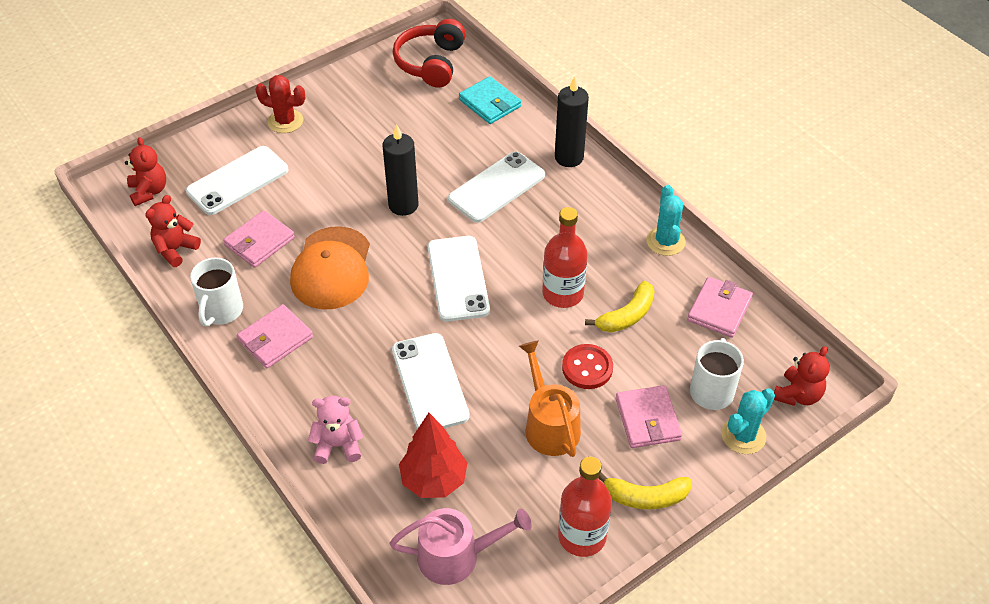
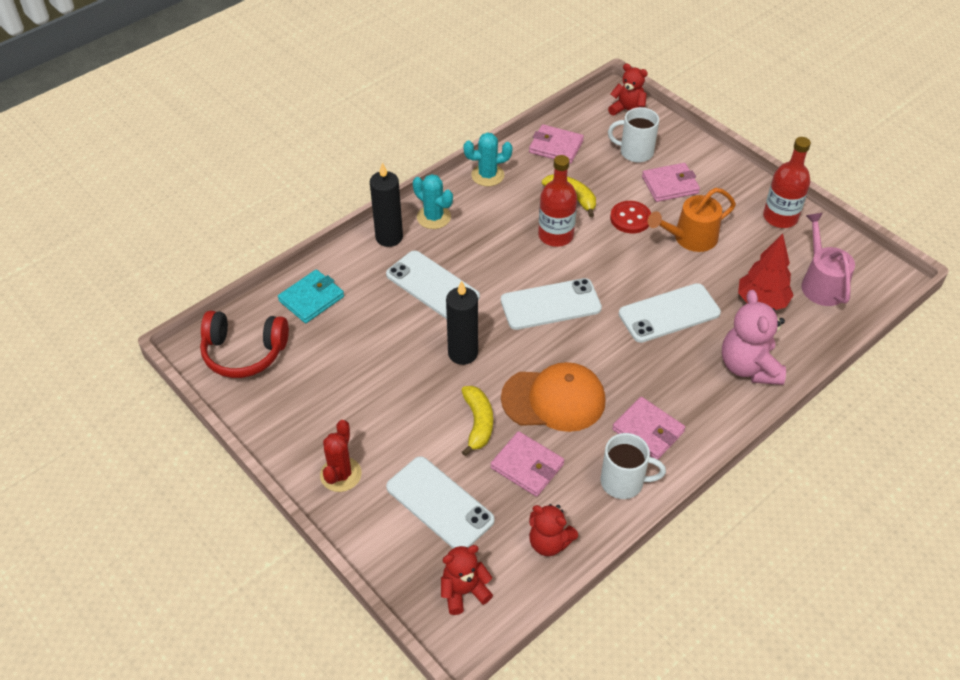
camera: 95 degrees left, 0 degrees up
(338, 445) = (749, 367): pink teddy bear -> pink teddy bear, size x1.54
(645, 497) = (737, 185): yellow banana -> yellow banana (478, 423)
(743, 435) = (670, 137): turquoise cactus -> turquoise cactus (433, 217)

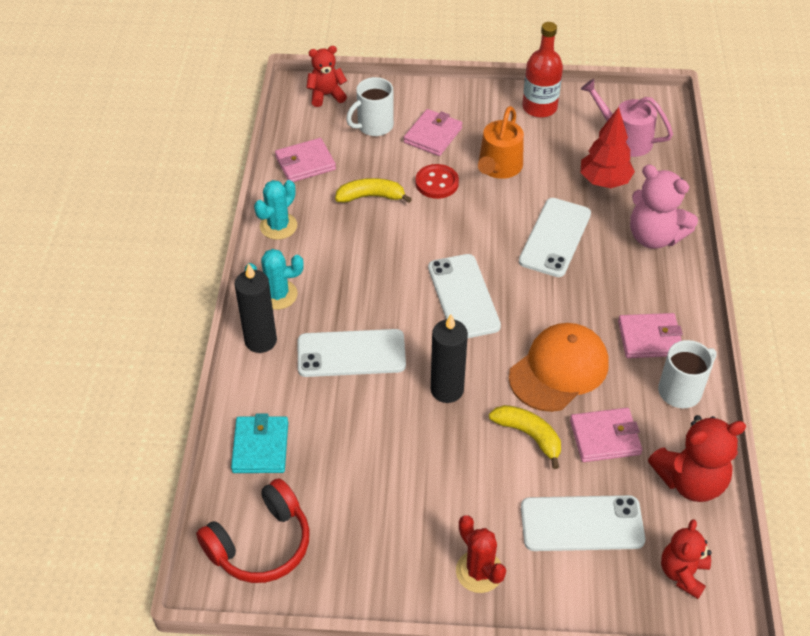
camera: 45 degrees left, 0 degrees up
(549, 542) = (690, 481): red teddy bear -> red teddy bear, size x1.54
(550, 304) = (463, 297): white phone -> white phone turned 45 degrees counterclockwise
(555, 235) = (397, 237): red bottle -> none

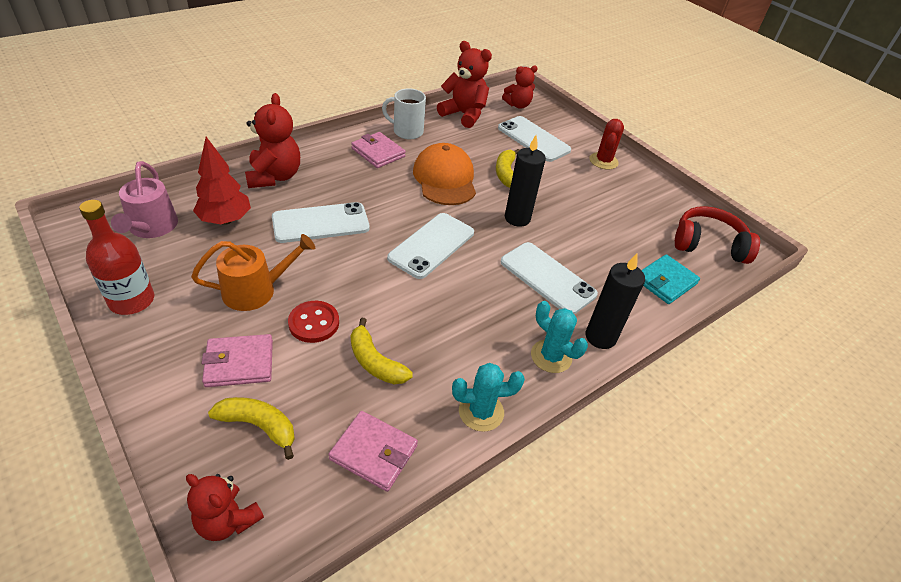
camera: 135 degrees left, 5 degrees down
(374, 126) = (259, 426): white mug -> yellow banana
(559, 370) = (445, 179): orange cap -> orange cap turned 75 degrees clockwise
(605, 437) = (472, 147): pink wallet -> none
(654, 236) = (274, 177): pink teddy bear -> red teddy bear

